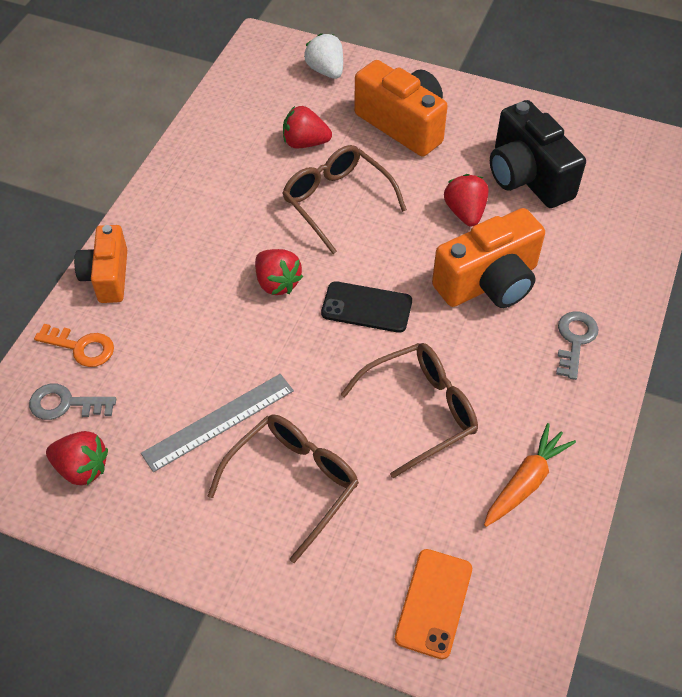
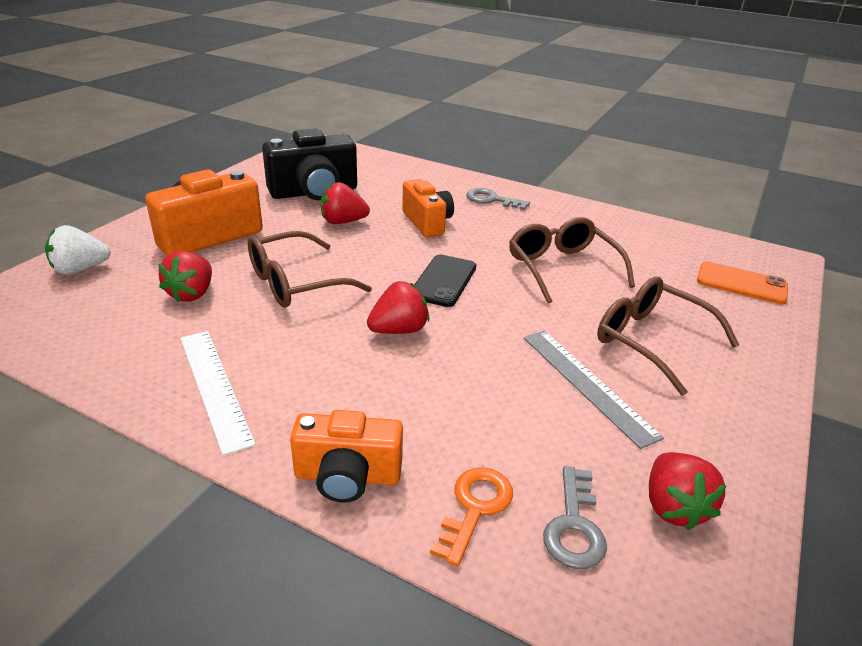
camera: 85 degrees left, 20 degrees down
(82, 468) = (673, 507): red strawberry -> red strawberry turned 150 degrees clockwise
(190, 189) = (214, 387): none -> white ruler
(489, 282) = (427, 222): orange camera -> orange camera, size x0.66
(525, 482) = (622, 235): orange carrot -> none

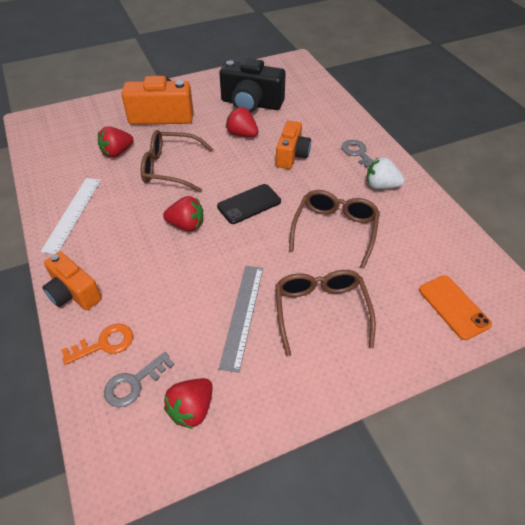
camera: 40 degrees right, 15 degrees up
(80, 269) = (87, 115): white strawberry -> white strawberry (381, 186)

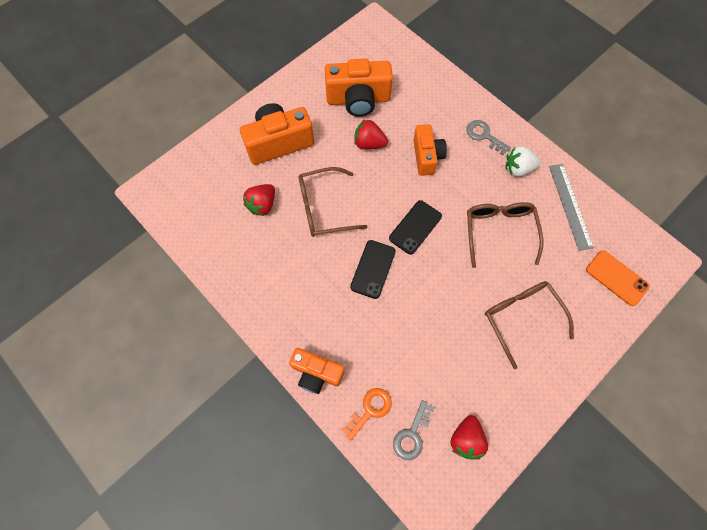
camera: 20 degrees left, 20 degrees up
(72, 214) = (264, 291): white ruler -> none
(186, 225) = (373, 269): red strawberry -> black phone
(242, 315) = (463, 343): grey ruler -> grey ruler (570, 206)
(251, 104) = (358, 99): black camera -> orange camera

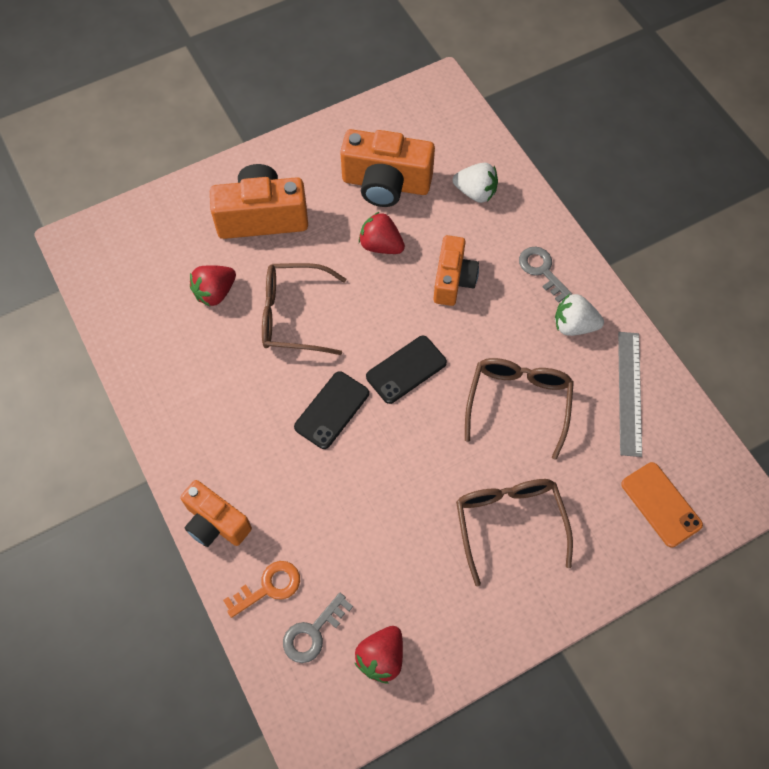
camera: 15 degrees right, 5 degrees down
(422, 92) = (475, 192): none -> white strawberry

